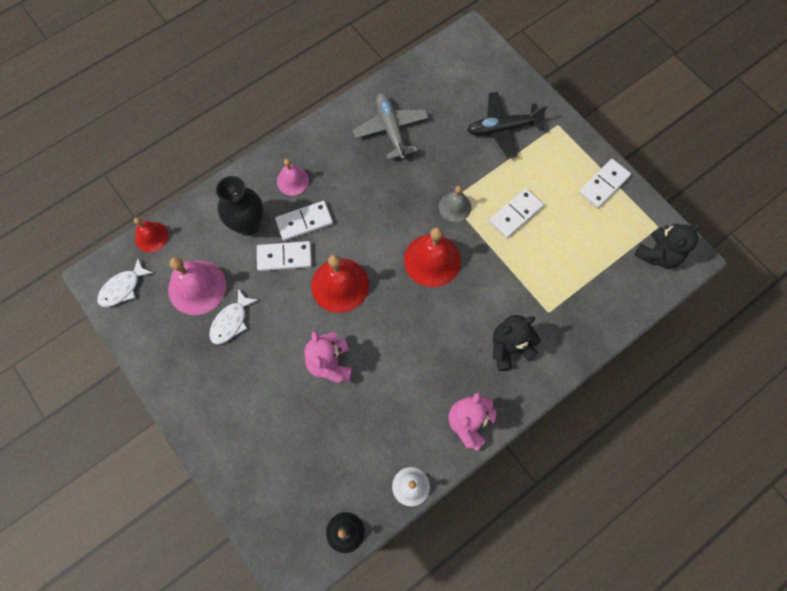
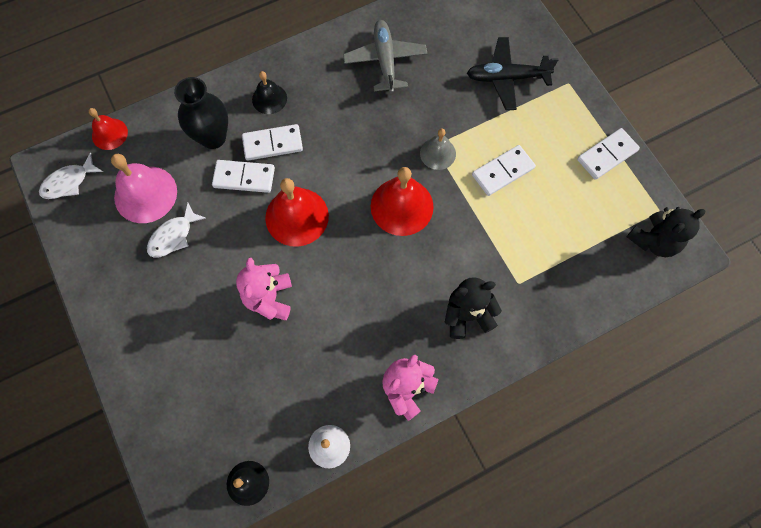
camera: 10 degrees right, 0 degrees up
(292, 181) = (269, 99): pink bell -> black bell

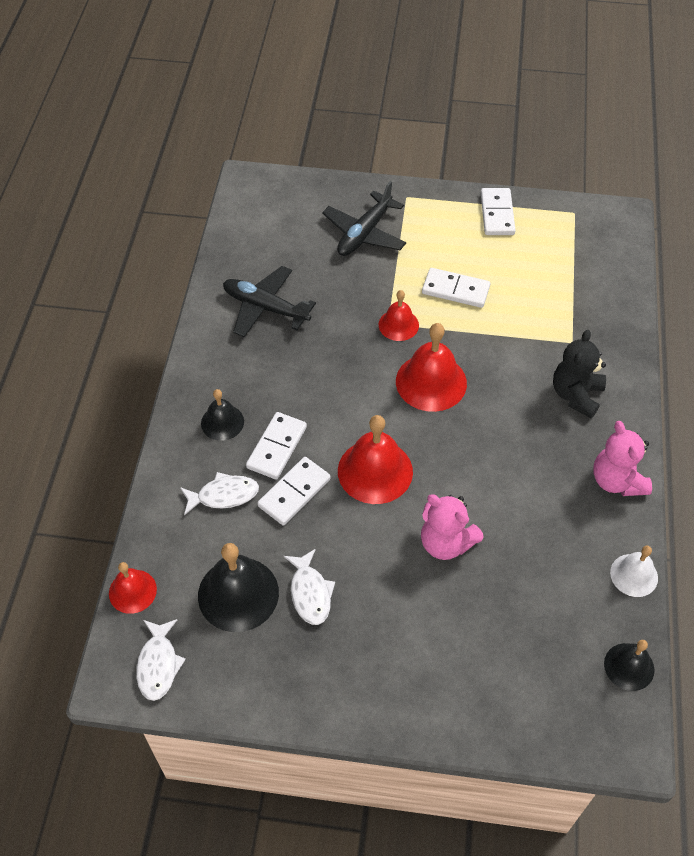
camera: 55 degrees left, 15 degrees down
(145, 194) = (238, 594): pink bell -> black bell
(213, 137) = (224, 495): black vase -> white fish
(385, 61) = (265, 308): grey plane -> black plane
(438, 153) = (398, 325): grey bell -> red bell
(503, 171) = (455, 290): white domino -> white domino turned 75 degrees counterclockwise
(654, 241) = (598, 232): black teddy bear -> none

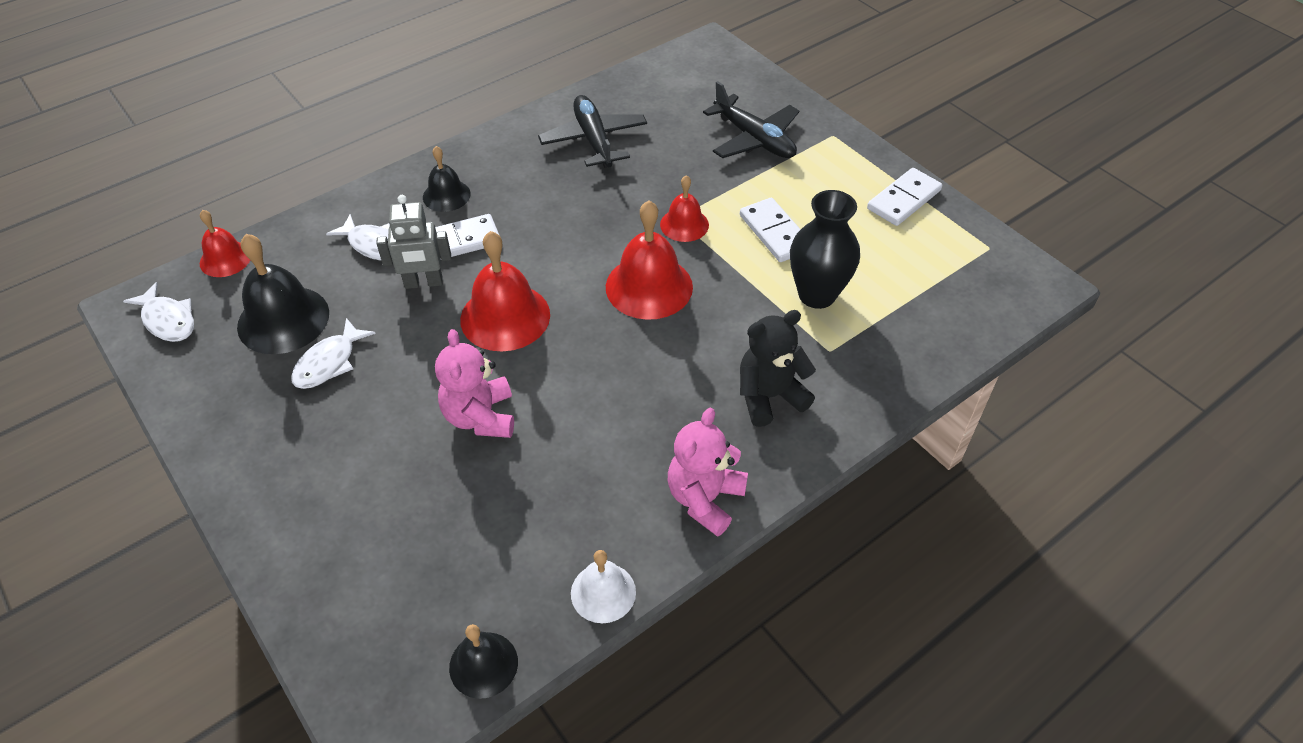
camera: 45 degrees right, 5 degrees down
(158, 664) = (168, 320): white fish -> white fish turned 90 degrees counterclockwise
(294, 492) = (423, 283): white domino -> grey robot
(364, 233) = (754, 139): black plane -> black plane turned 120 degrees counterclockwise
(525, 313) = (817, 295): none -> black vase

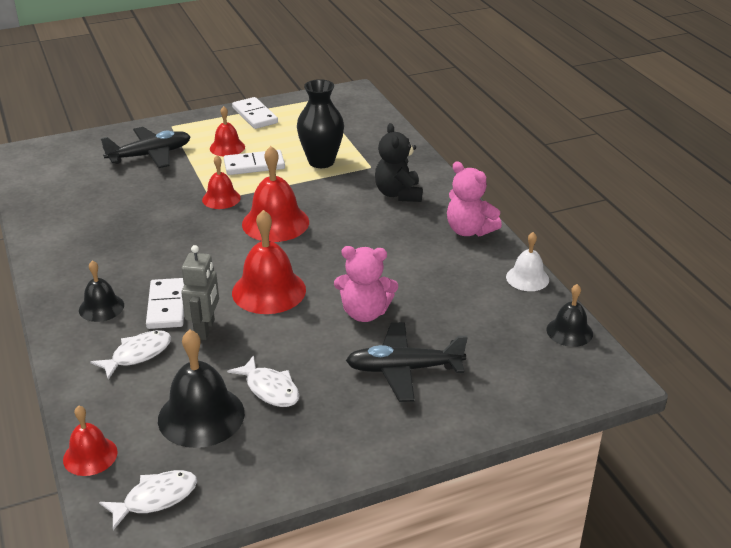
camera: 75 degrees left, 15 degrees down
(594, 140) = (91, 223): black plane -> black plane (404, 369)
(806, 197) = (227, 147): none -> red bell

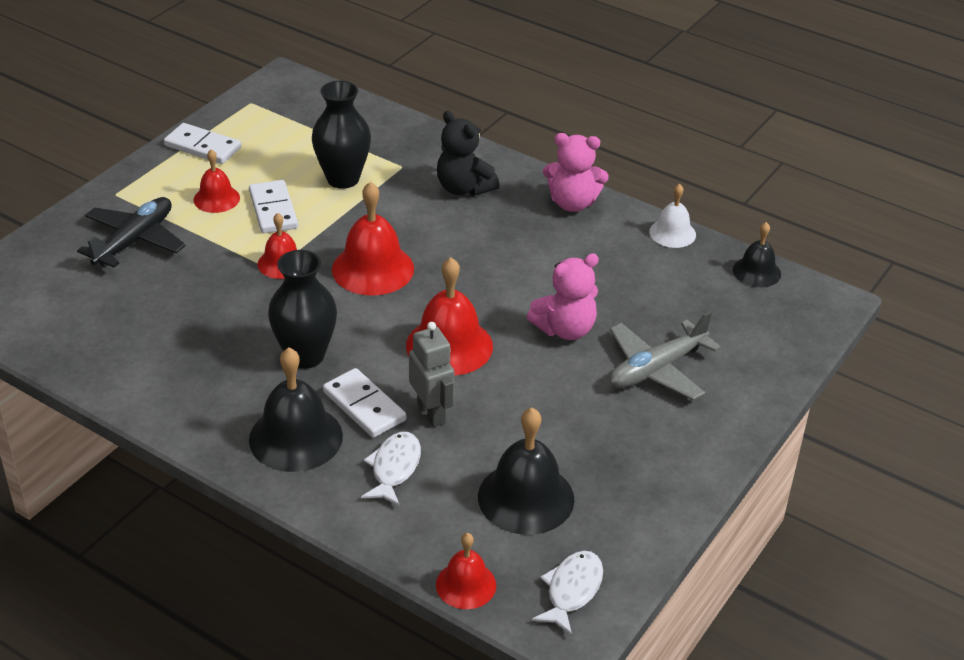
camera: 35 degrees left, 5 degrees up
(101, 307) = (296, 437): black bell -> black bell, size x1.69
(168, 260) = (305, 356): none -> black vase
(254, 165) = (273, 210): white domino -> white domino turned 60 degrees counterclockwise
(270, 389) = (560, 442): white fish -> none
(404, 369) = (656, 369): black plane -> grey plane

